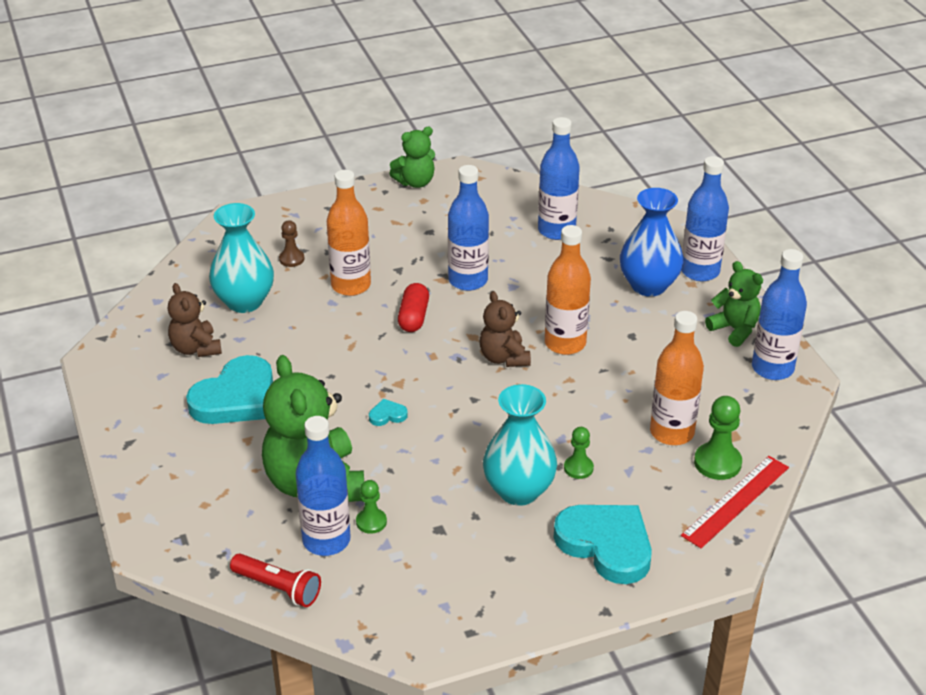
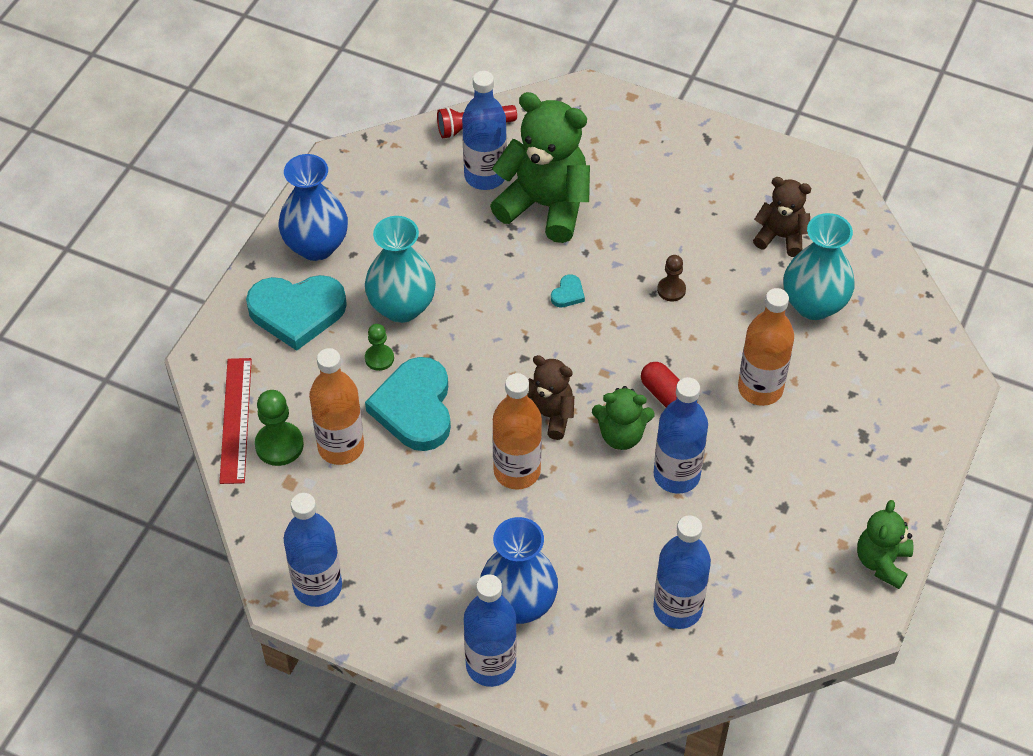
camera: 135 degrees right, 15 degrees up
(235, 398) = (691, 223): turquoise heart -> turquoise heart (415, 408)
(291, 259) = (845, 376): brown pawn -> brown pawn (671, 290)
(371, 522) = (473, 209): green pawn -> none
(532, 586) = (316, 246): none -> blue vase
(734, 329) = (390, 609): green teddy bear -> green teddy bear (621, 435)

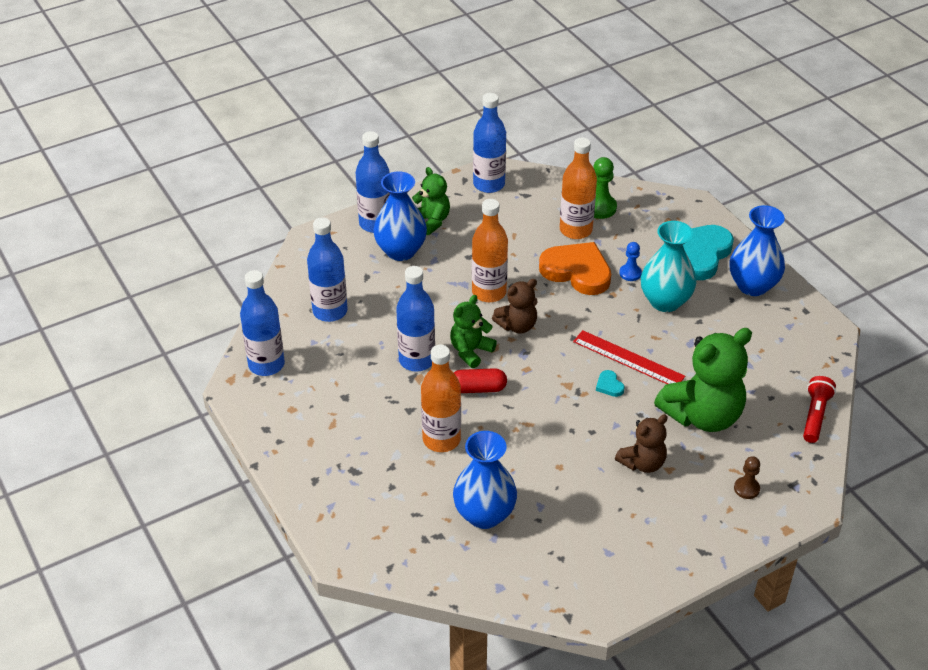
camera: 125 degrees right, 10 degrees down
(236, 420) = (634, 198): red ruler -> red ruler (628, 359)
(379, 358) = (630, 273): green pawn -> blue pawn
(415, 408) = (577, 271): turquoise heart -> orange heart
(485, 176) = (758, 397): blue bottle -> blue bottle (266, 364)
(671, 290) = (567, 441): brown pawn -> brown pawn (746, 489)
(781, 237) = (563, 535): brown teddy bear -> brown teddy bear (642, 463)
(814, 304) = (484, 514): turquoise vase -> blue vase
(882, 562) = (260, 420): green teddy bear -> green teddy bear (431, 221)

